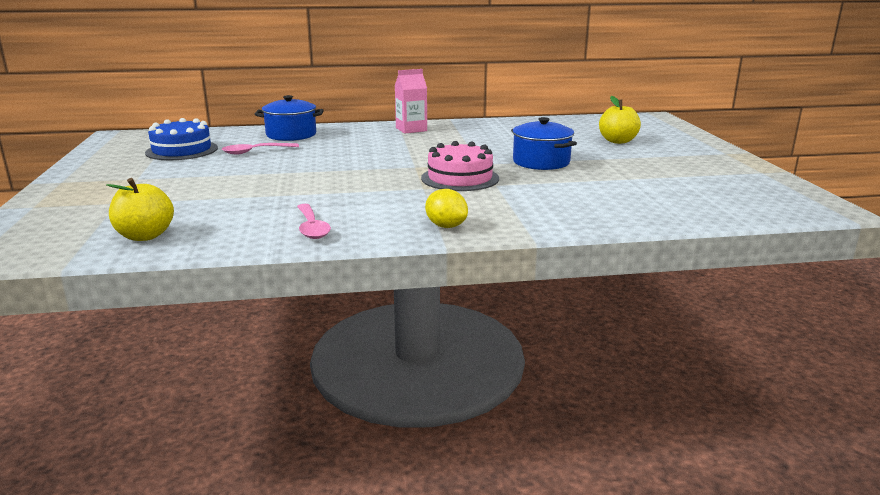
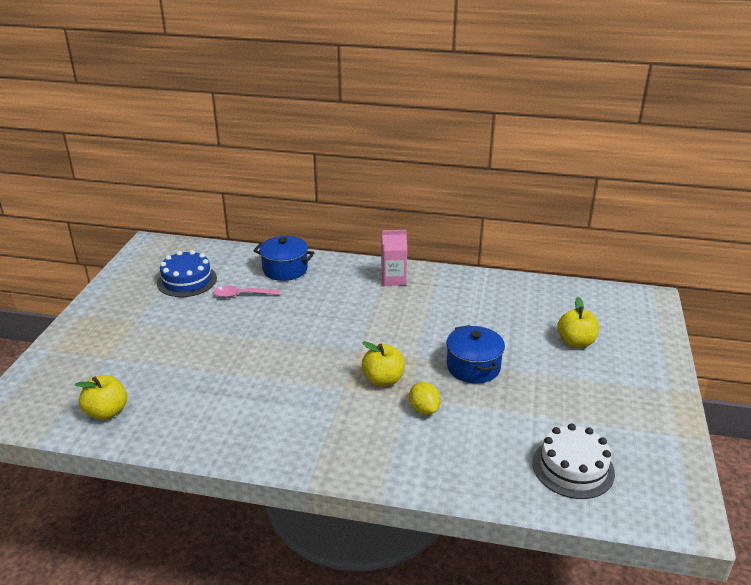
camera: 20 degrees right, 10 degrees up
(312, 228) = (224, 431): pink spoon -> none
(446, 226) = (325, 455): yellow lemon -> yellow lemon (424, 409)
(460, 178) = (383, 380): pink cake -> yellow apple
(698, 199) = (573, 468): none -> white cake

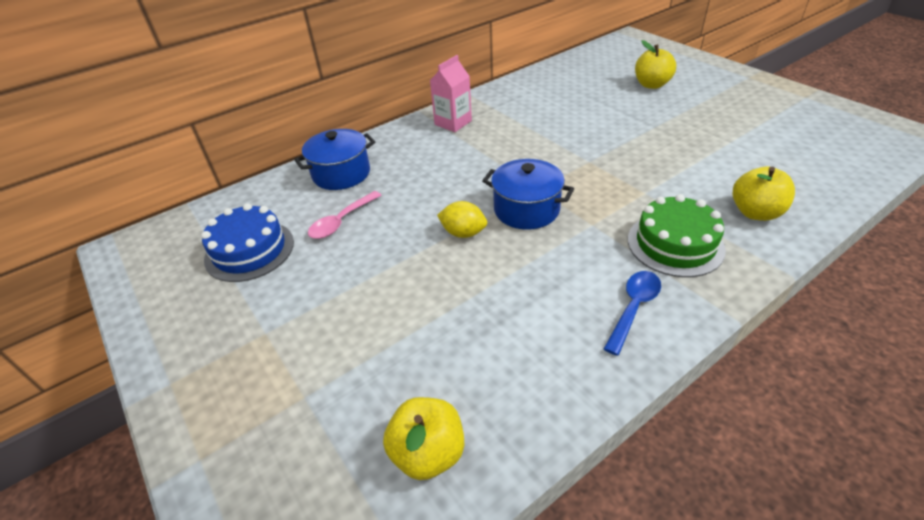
camera: 45 degrees left, 10 degrees up
(276, 438) = (633, 308): none -> blue spoon
(360, 433) = (675, 244): none -> green cake
(383, 380) = (603, 194): yellow apple -> yellow apple (755, 212)
(424, 409) = (672, 191): yellow lemon -> yellow lemon (463, 233)
(473, 367) = (635, 140): blue pot -> blue pot (526, 209)
(573, 468) = (816, 154): white cake -> none

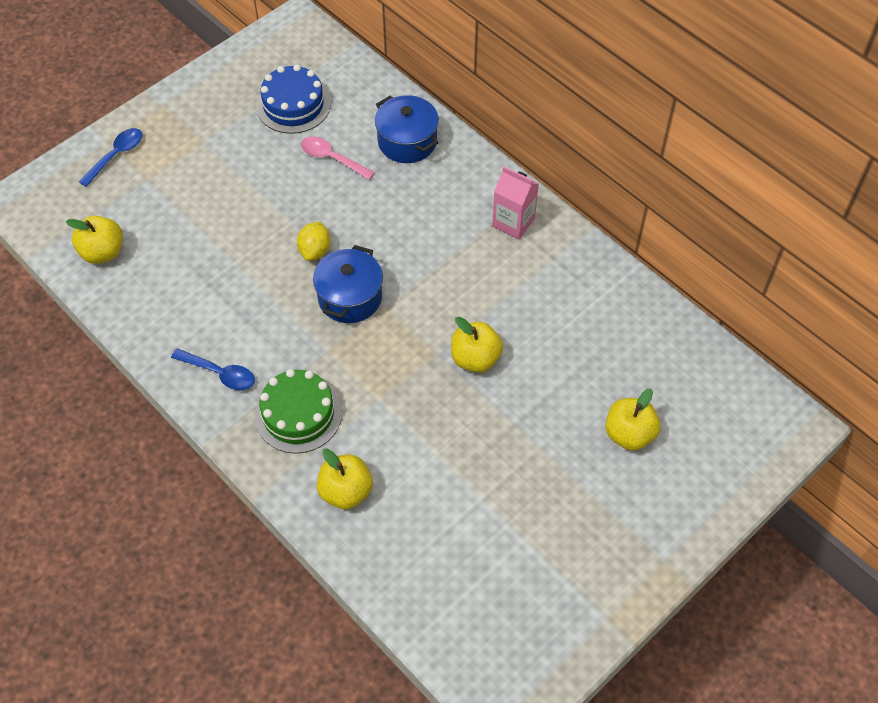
camera: 80 degrees right, 15 degrees up
(239, 442) = (116, 155): none -> blue spoon
(593, 142) = (475, 358): none -> yellow apple

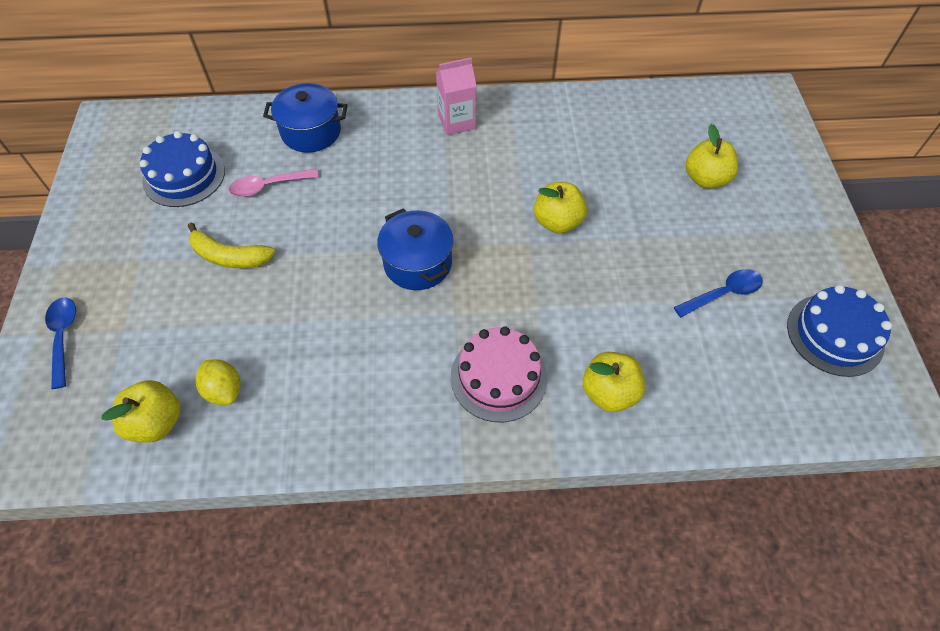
camera: 50 degrees left, 0 degrees up
(220, 373) = (397, 411): blue spoon -> blue spoon (723, 293)
(252, 186) = (229, 256): none -> yellow banana
(298, 414) = (498, 377): green cake -> pink cake
(315, 250) = (345, 256): yellow lemon -> yellow lemon (224, 390)
(543, 620) = (835, 334): none -> blue cake

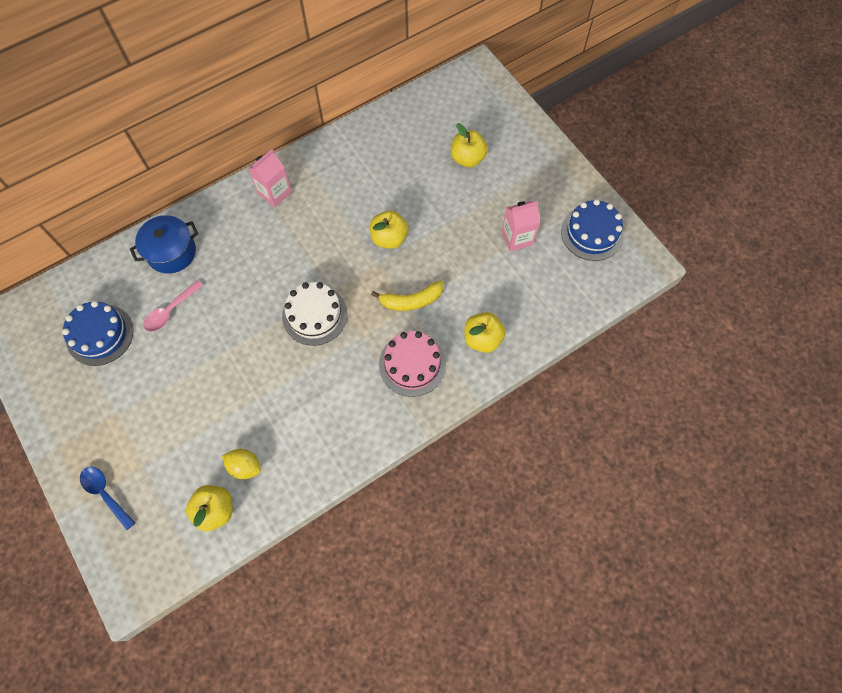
camera: 30 degrees left, 10 degrees up
(229, 256) = (180, 377): yellow banana -> yellow banana (411, 300)
(417, 263) = (314, 315): blue pot -> white cake
(723, 293) = (517, 238): blue spoon -> pink carton

